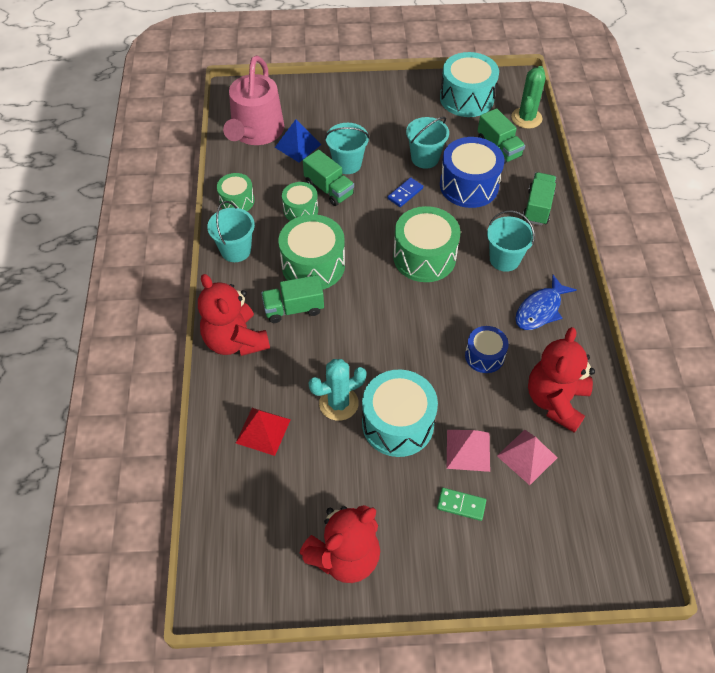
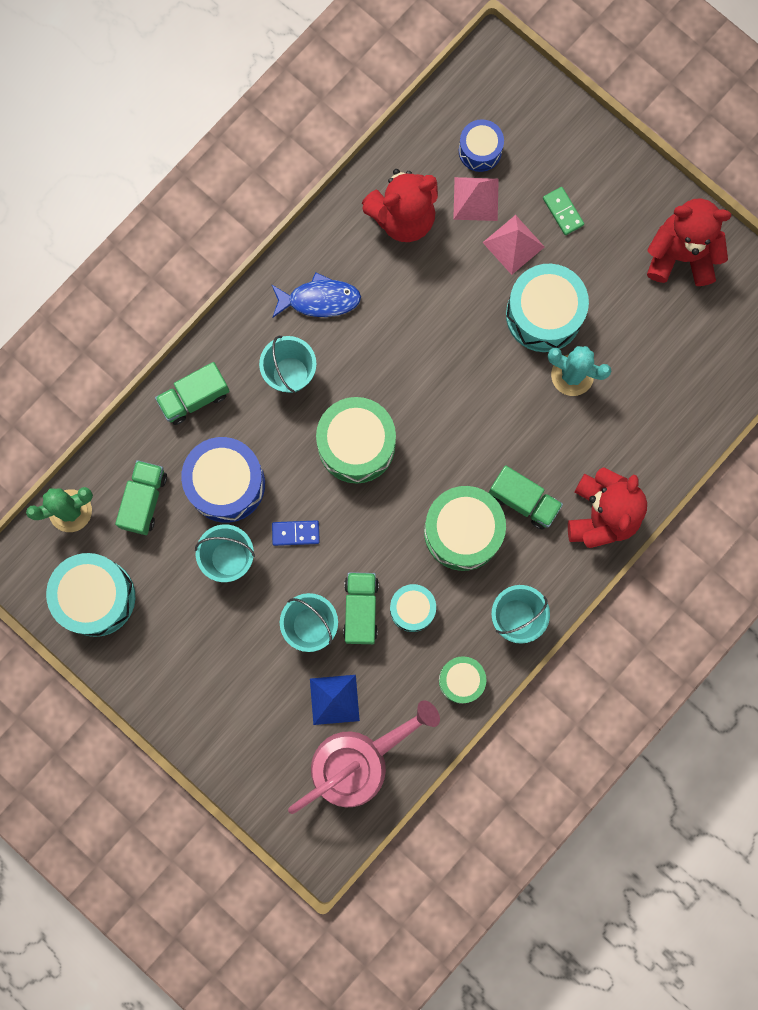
camera: 135 degrees left, 25 degrees up
(263, 431) = (653, 407): red pyramid -> none
(300, 210) = (412, 609): green drum -> turquoise drum
(484, 356) = (414, 304): blue drum -> blue drum (480, 151)

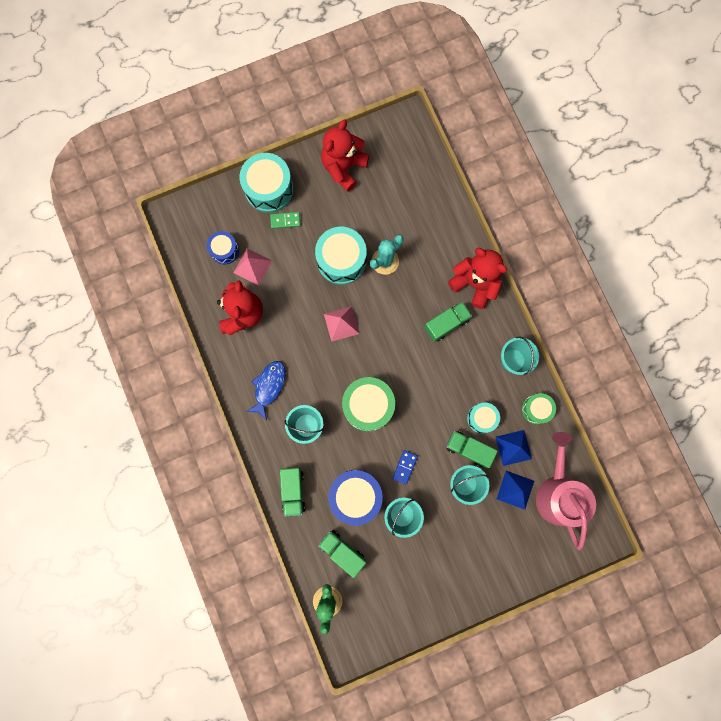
camera: 65 degrees left, 0 degrees up
(96, 597) = (389, 609): turquoise drum -> turquoise drum (269, 189)
(392, 671) = (513, 447): none -> blue pyramid
(463, 532) = (448, 367): green drum -> none
(513, 244) = (291, 258): pink pyramid -> pink pyramid (341, 323)

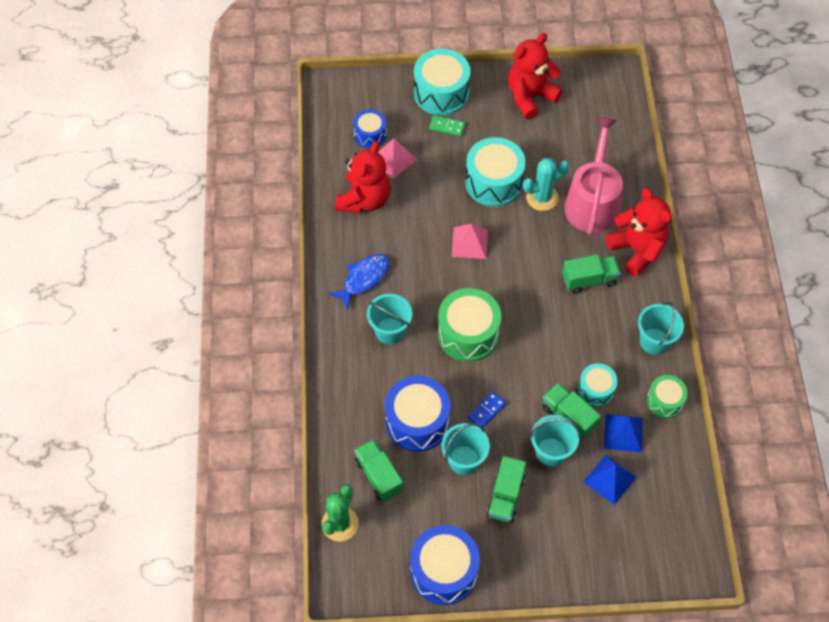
camera: 20 degrees right, 20 degrees down
(293, 491) = (348, 393): green truck -> green truck (505, 496)
(418, 609) = (444, 571): none -> blue drum
(558, 493) = (661, 501): pink watering can -> pink watering can (592, 202)

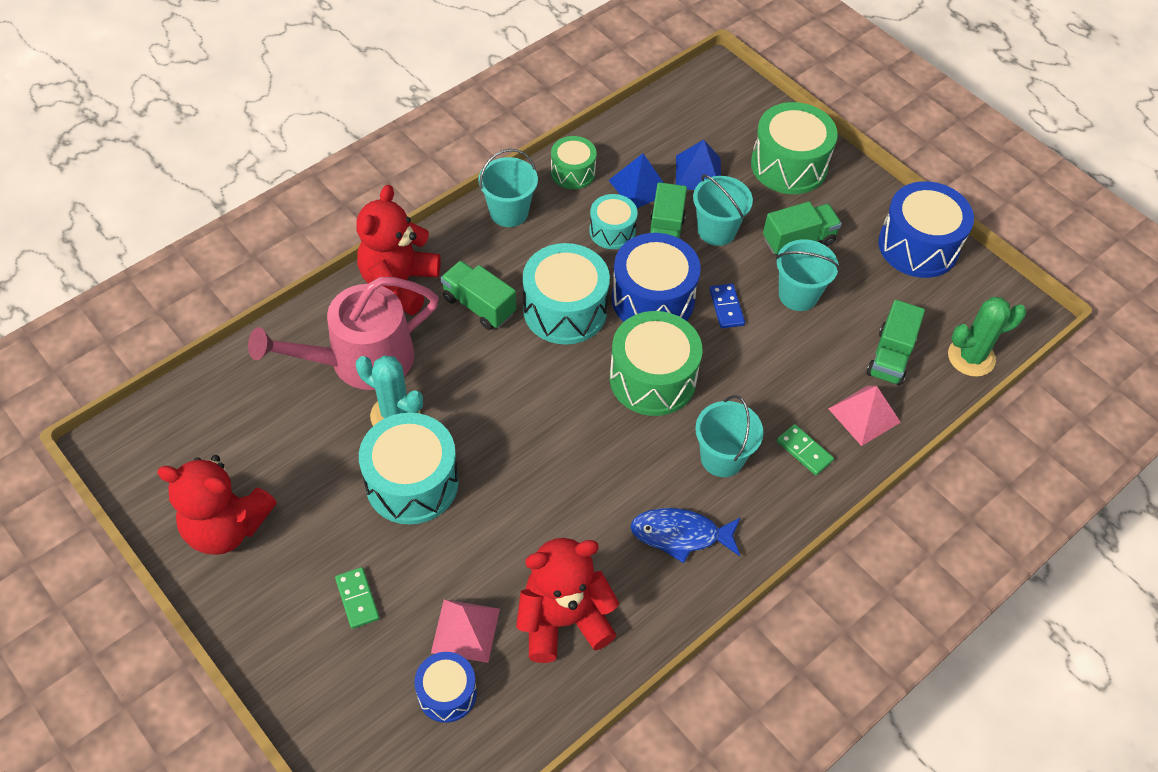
camera: 130 degrees left, 5 degrees down
(359, 375) = (804, 451): none -> green domino
(417, 421) = (800, 360): blue drum -> blue drum (653, 299)
(441, 93) = (297, 648): turquoise drum -> turquoise drum (565, 310)
(469, 243) = (528, 452): pink pyramid -> pink pyramid (864, 415)
(486, 411) = (726, 307): blue domino -> blue domino turned 75 degrees clockwise
(575, 546) = (789, 165): none -> green drum

